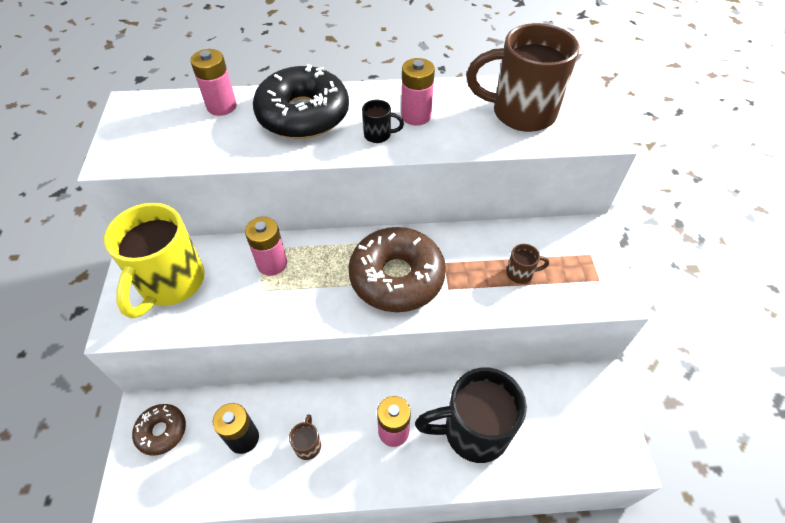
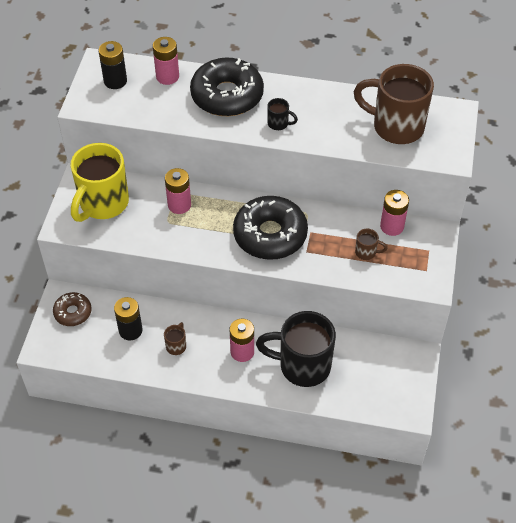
camera: 15 degrees right, 0 degrees up
(153, 123) = (115, 81): none -> black battery
(396, 277) = (270, 235): brown donut -> black donut
(416, 116) = (313, 113): pink battery -> pink battery (392, 226)

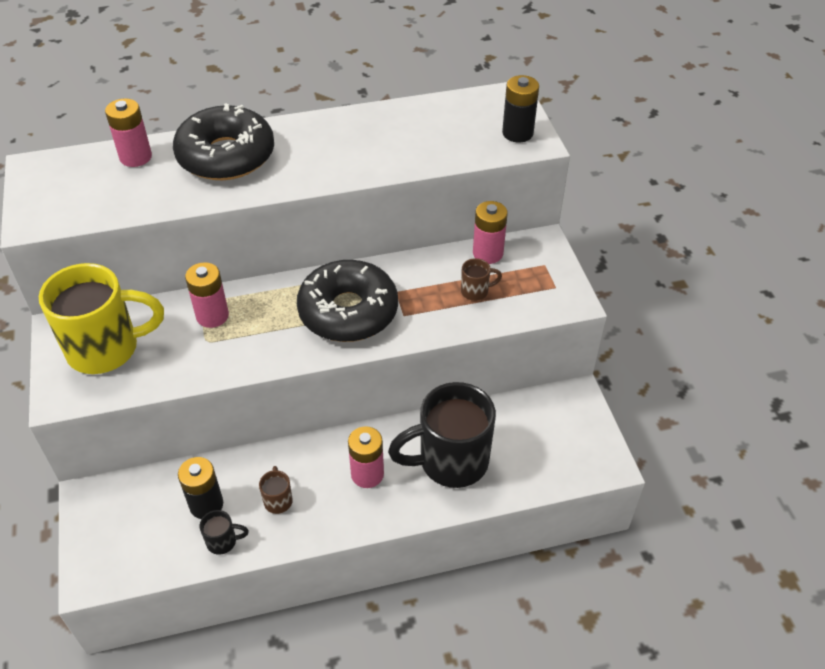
camera: 25 degrees left, 5 degrees down
(73, 312) = (114, 512): brown donut -> none
(103, 204) = (106, 349): yellow mug -> yellow mug turned 105 degrees counterclockwise
(115, 81) = (65, 182): black battery -> black battery (517, 133)
(279, 124) = (309, 167): black mug -> black mug (223, 541)
(396, 127) = (452, 130): brown mug -> none

